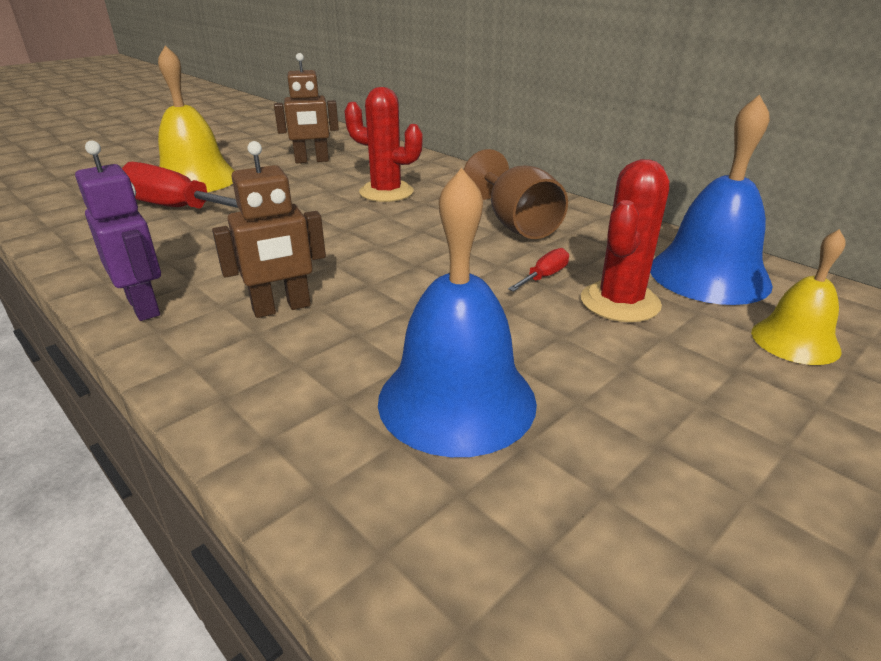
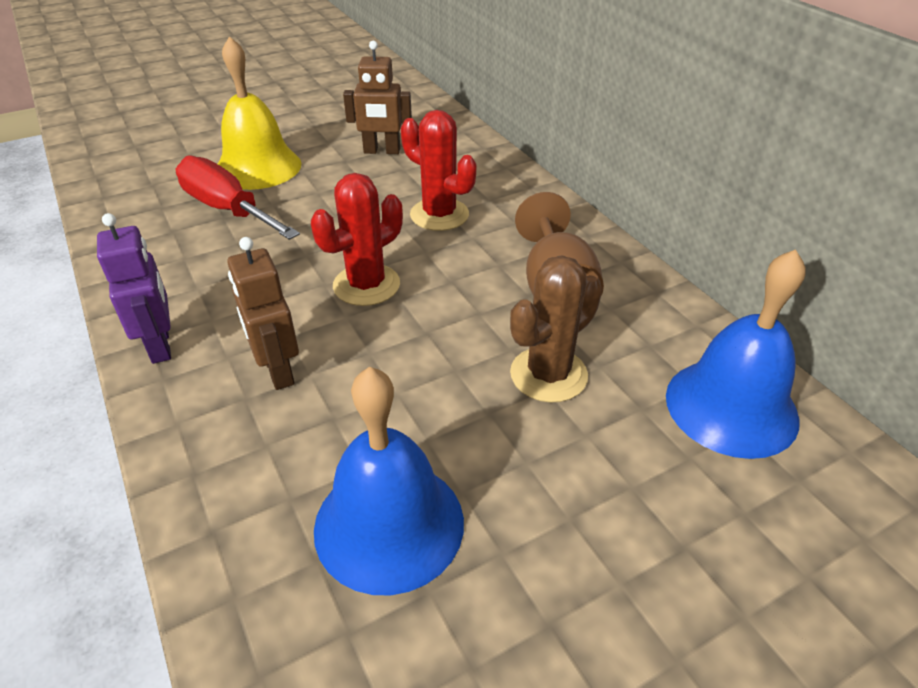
camera: 15 degrees right, 10 degrees up
(282, 308) = (277, 371): brown robot -> brown robot turned 75 degrees clockwise
(544, 276) = (548, 375): red screwdriver -> brown cactus
(620, 302) = (610, 428): red cactus -> red cactus (366, 285)
(795, 341) = (772, 524): yellow bell -> none

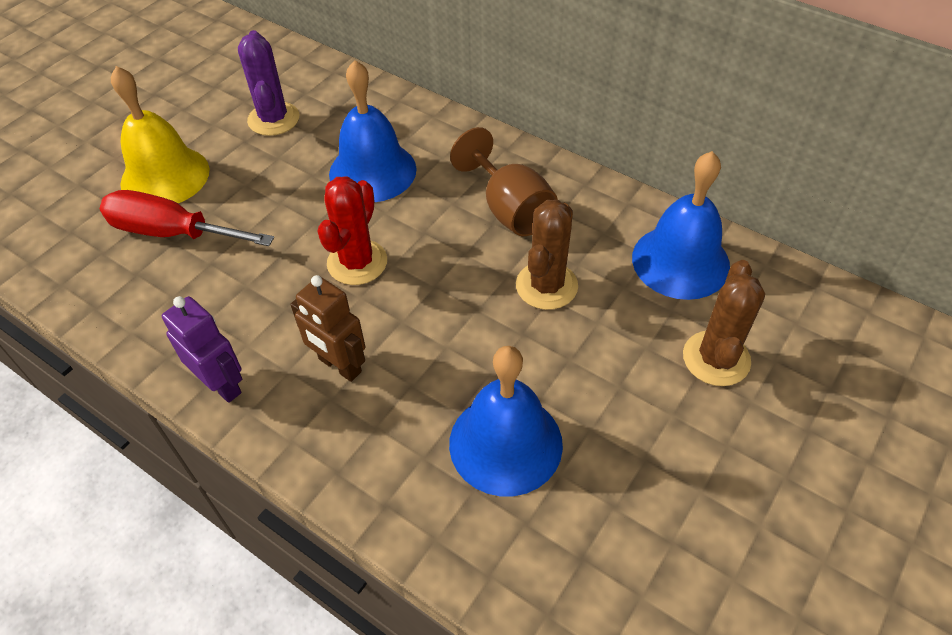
camera: 25 degrees left, 10 degrees up
(382, 151) = (273, 119): brown robot -> purple cactus
(439, 215) = (372, 171): red cactus -> blue bell
(720, 538) = (716, 358): none -> brown cactus

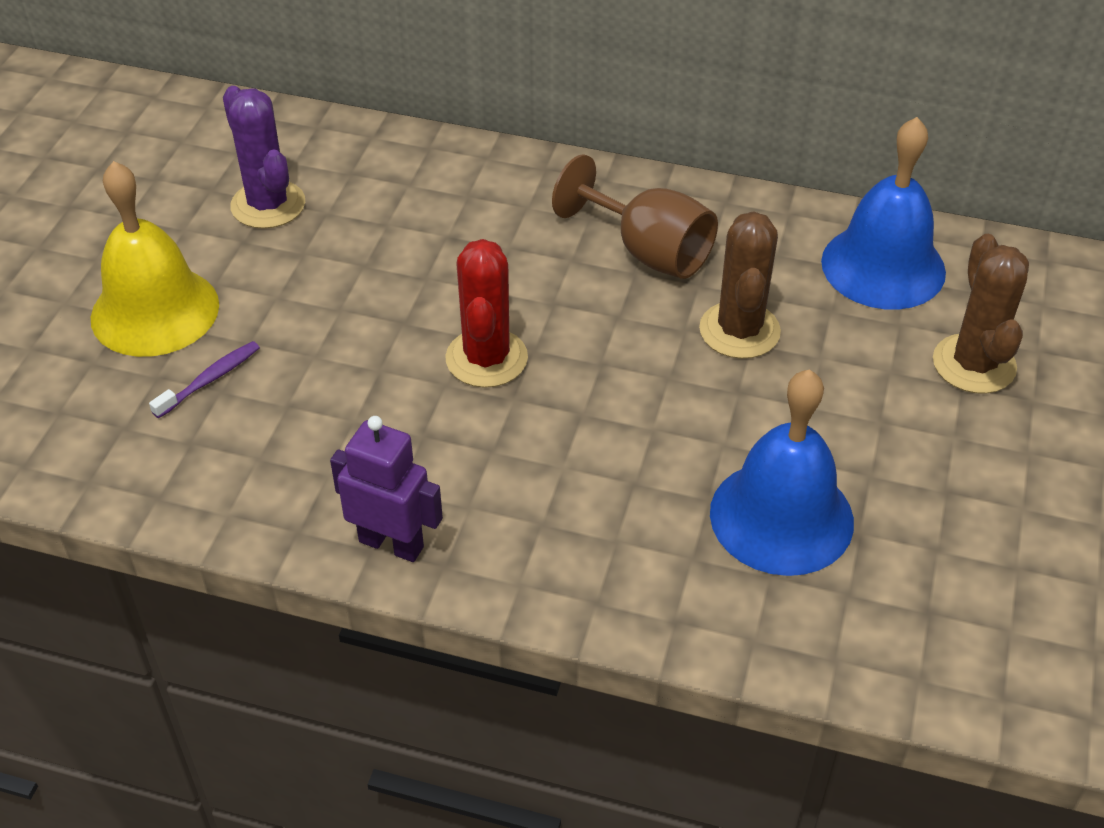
camera: 20 degrees left, 5 degrees down
(172, 232) = (210, 379): red screwdriver -> purple toothbrush
(339, 366) = (532, 484): brown robot -> none
(372, 171) = (444, 243): blue bell -> none

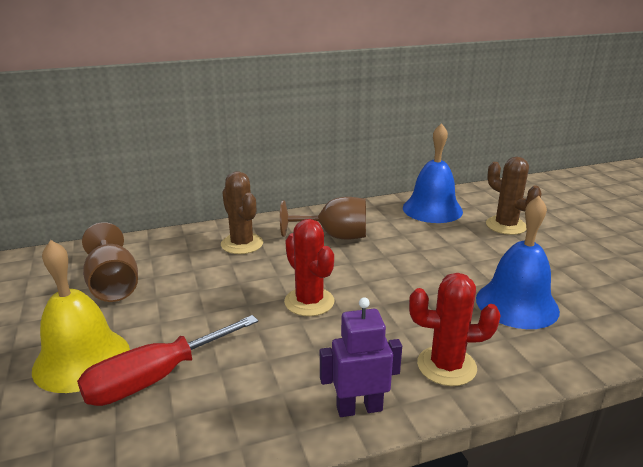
camera: 35 degrees left, 20 degrees down
(210, 379) = (155, 378): purple toothbrush -> red screwdriver
(268, 205) = (113, 285): purple cactus -> brown goblet
(558, 551) = (446, 366): none -> red cactus
(739, 330) = (408, 248): brown cactus -> brown cactus (242, 244)

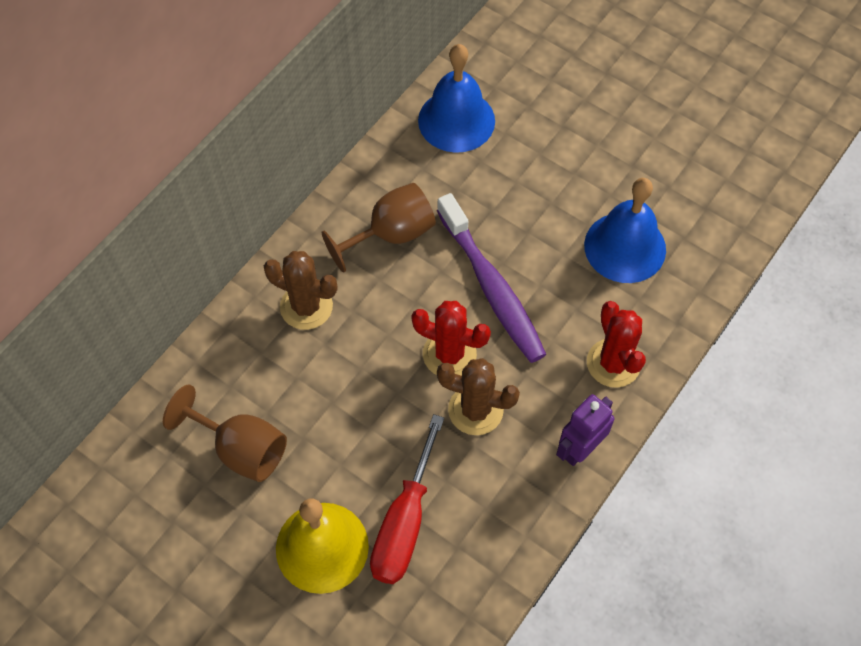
camera: 35 degrees left, 35 degrees up
(380, 283) = (492, 288): none -> purple toothbrush
(446, 366) = (613, 363): red cactus -> red cactus turned 75 degrees counterclockwise
(506, 226) = (549, 113): brown cactus -> brown cactus (475, 410)

